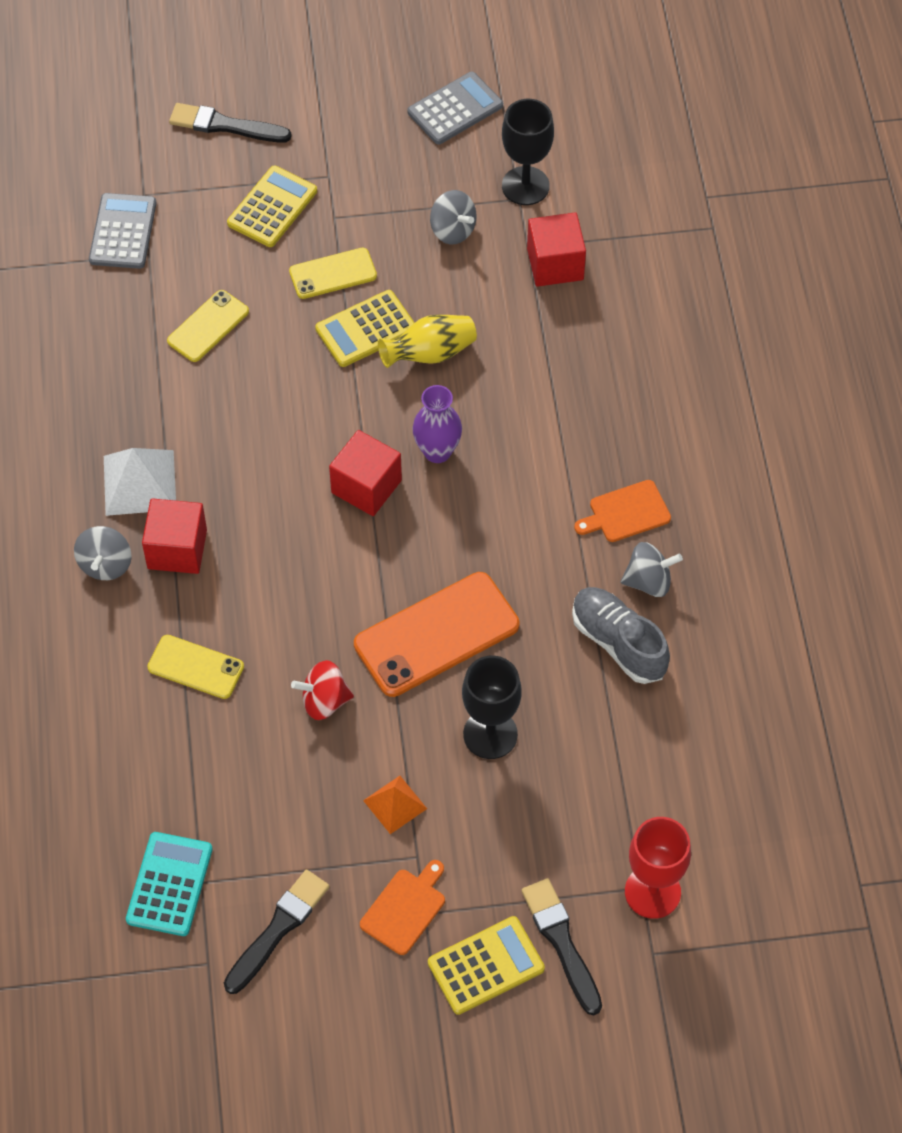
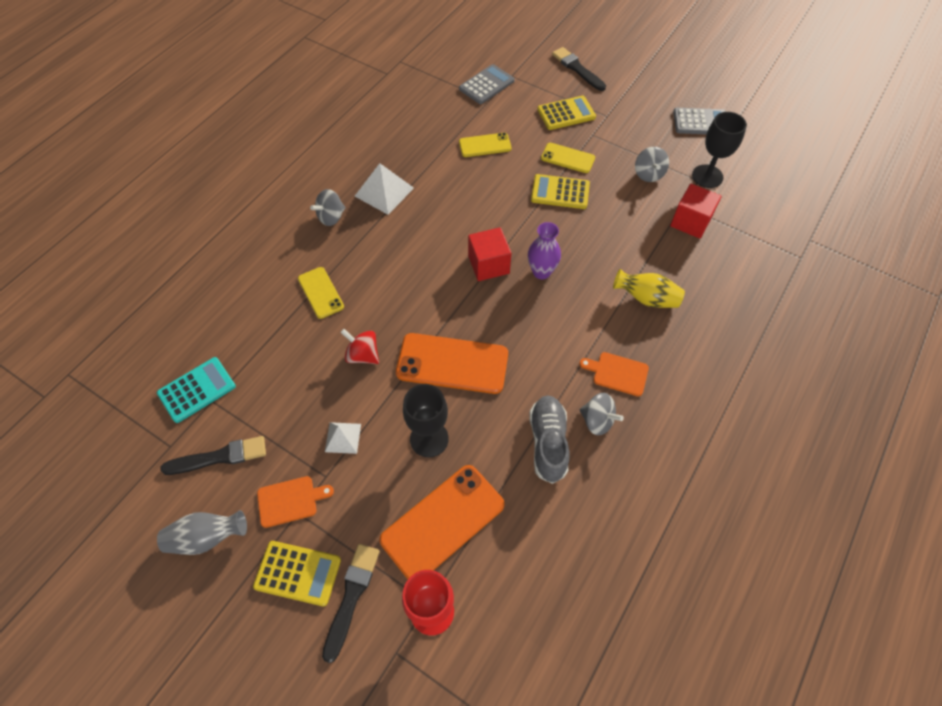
camera: 40 degrees right, 0 degrees up
(177, 549) = (369, 232): red cube -> none
(354, 1011) = (207, 537): none -> grey vase
(395, 804) = (343, 437): orange pyramid -> white pyramid
(430, 354) = (582, 223): yellow vase -> yellow vase (646, 298)
(584, 804) = (443, 522): none -> orange phone

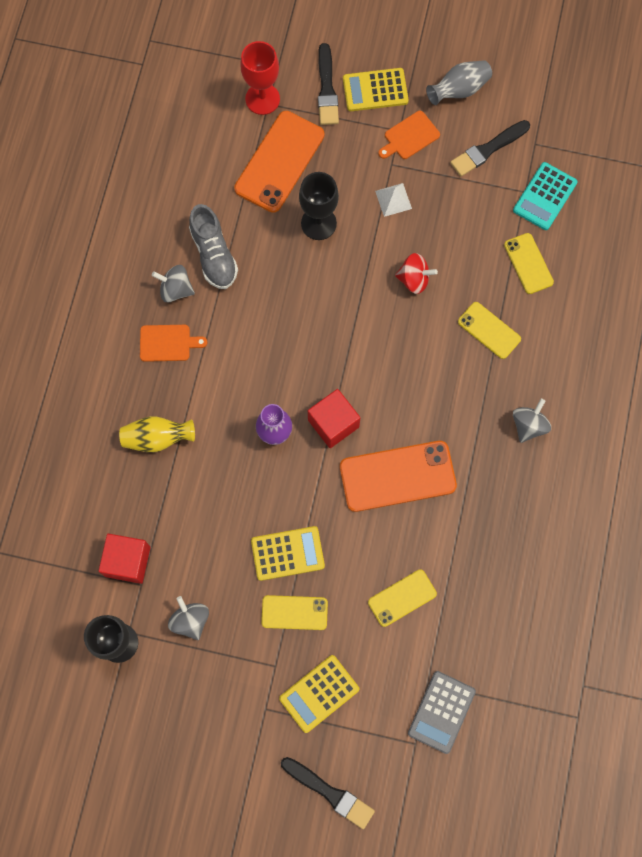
camera: 160 degrees right, 15 degrees up
(252, 335) = (528, 263): none -> yellow phone
(384, 192) = (488, 482): white pyramid -> none
(452, 363) = (326, 300): orange phone -> orange phone (397, 476)
(700, 122) = (141, 741): grey calculator -> none

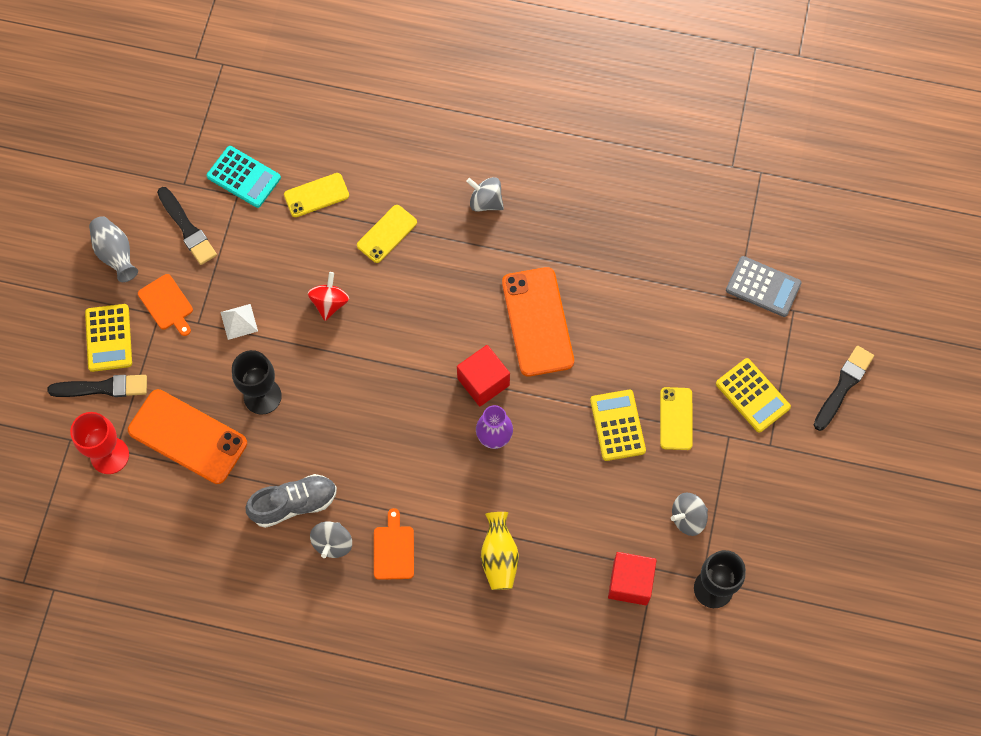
camera: 90 degrees left, 5 degrees down
(402, 598) = (658, 319): yellow phone -> none

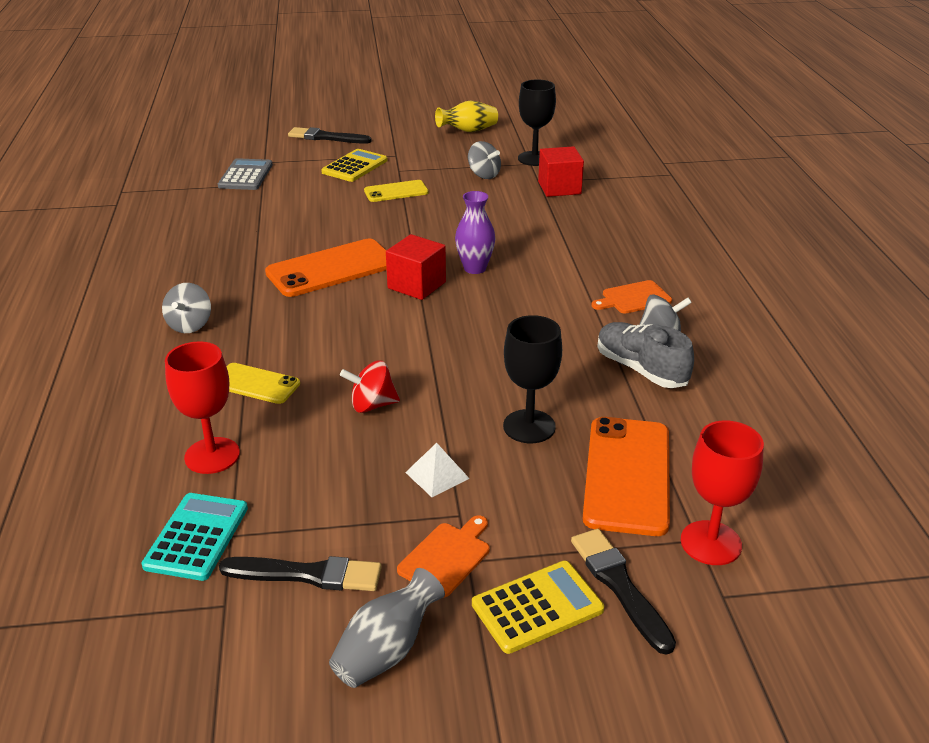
camera: 110 degrees left, 35 degrees down
(187, 228) = (307, 574): black brush -> black brush turned 60 degrees clockwise
(316, 195) = (212, 455): yellow phone -> red goblet
(499, 557) = (590, 245): yellow vase -> yellow vase (468, 131)
(617, 425) = (419, 214): yellow calculator -> none

